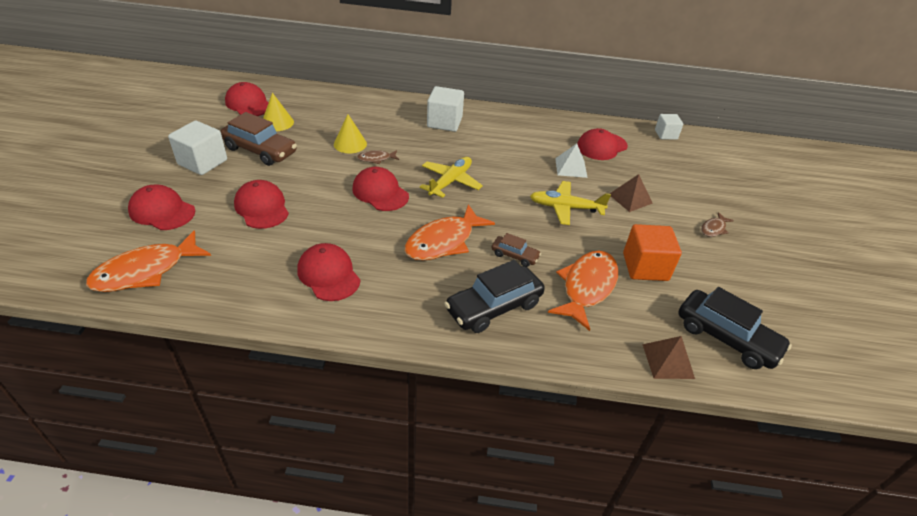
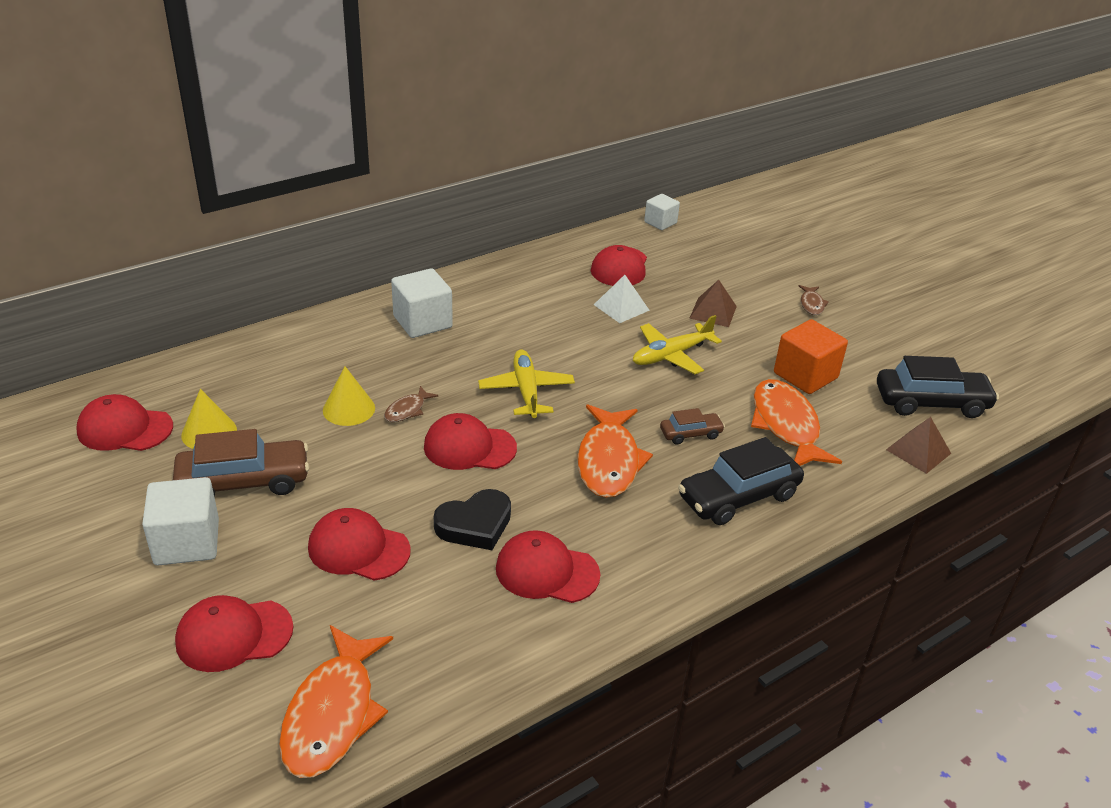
camera: 40 degrees left, 5 degrees down
(328, 230) = (475, 525): none -> black heart
(494, 307) = (738, 496): black car -> black car turned 45 degrees clockwise

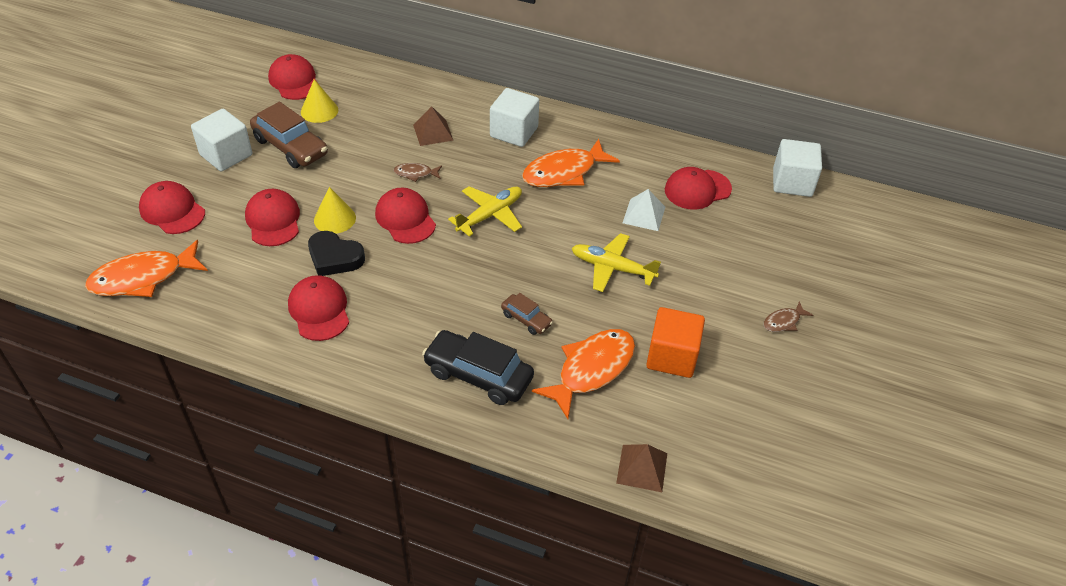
camera: 55 degrees right, 10 degrees up
(349, 409) = (392, 150): yellow cone -> yellow cone (335, 219)
(608, 461) = (454, 290): orange fish -> orange fish (564, 172)
(660, 222) = (792, 182): white cube -> white cube, size x1.61
(713, 312) = (698, 267): brown pyramid -> brown pyramid (433, 132)
(931, 402) = (723, 455): black car -> none

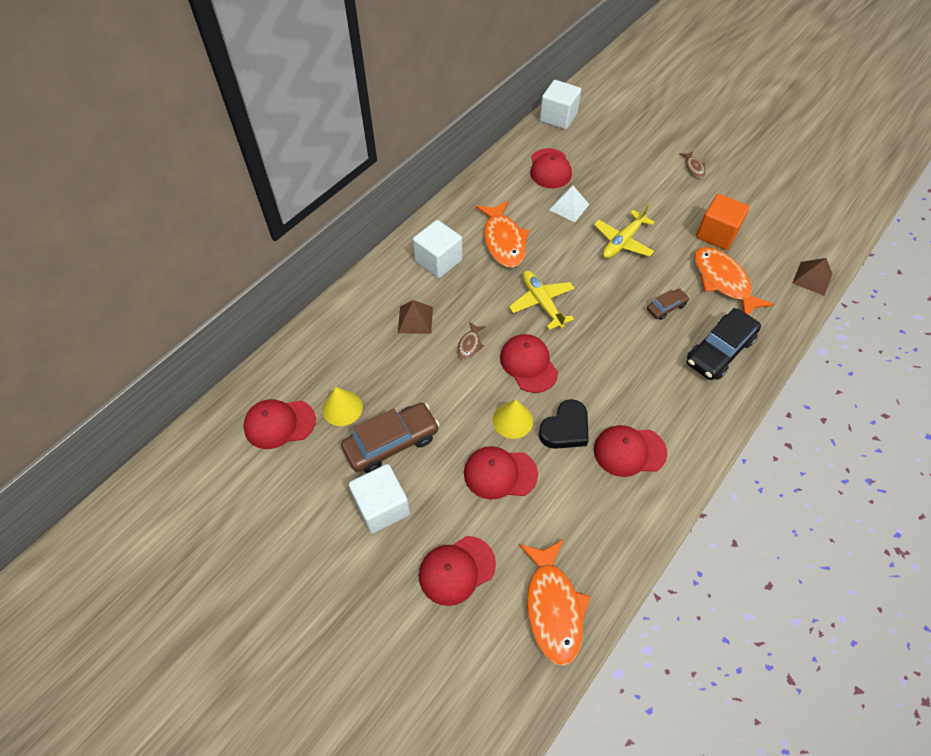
camera: 70 degrees left, 10 degrees up
(405, 218) = (528, 364): red cap -> red cap turned 75 degrees clockwise

